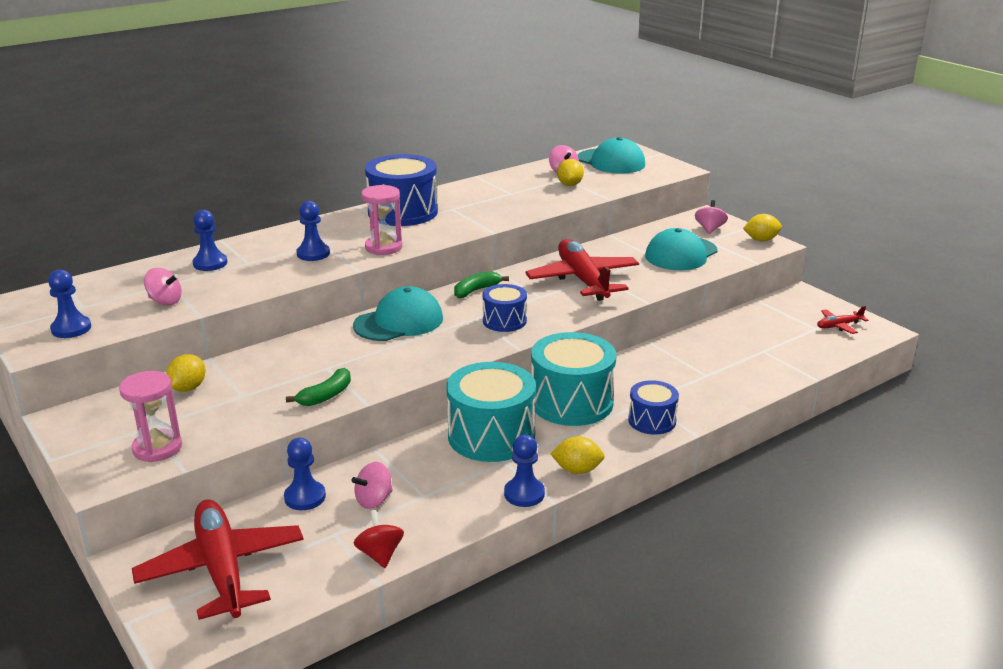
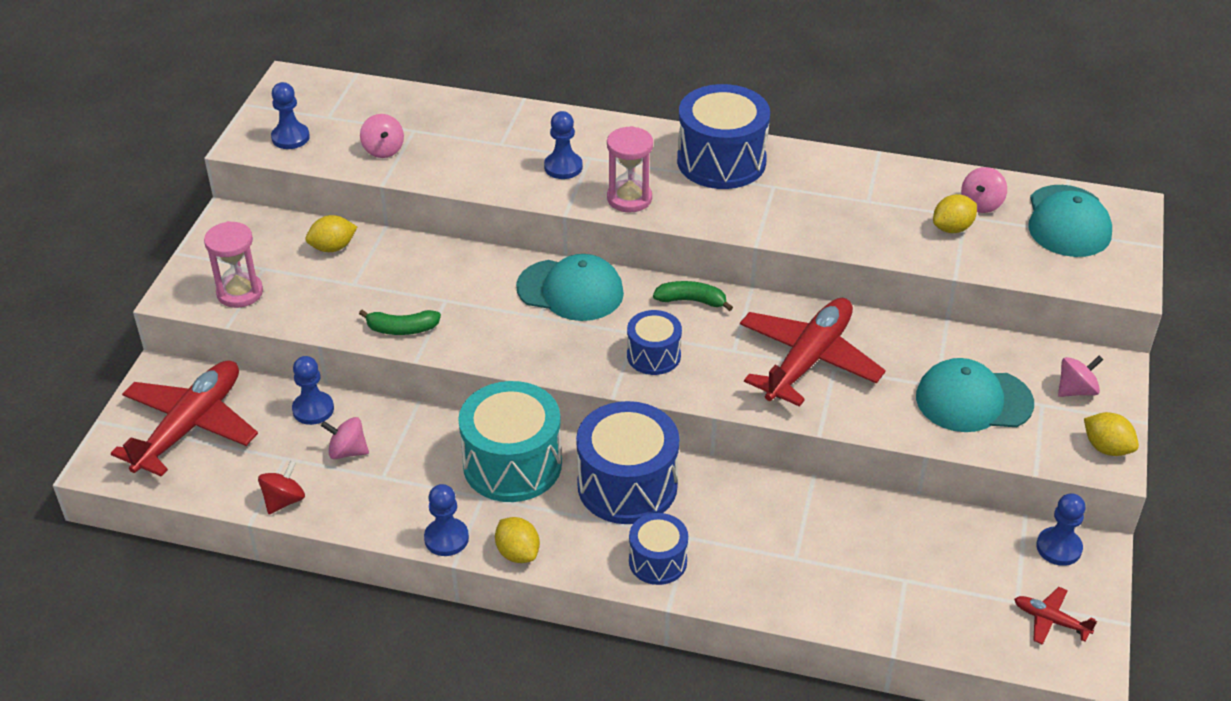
camera: 50 degrees right, 15 degrees up
(210, 263) = (473, 125): blue pawn -> blue pawn (1058, 548)
(571, 402) = (627, 485): turquoise drum -> blue drum

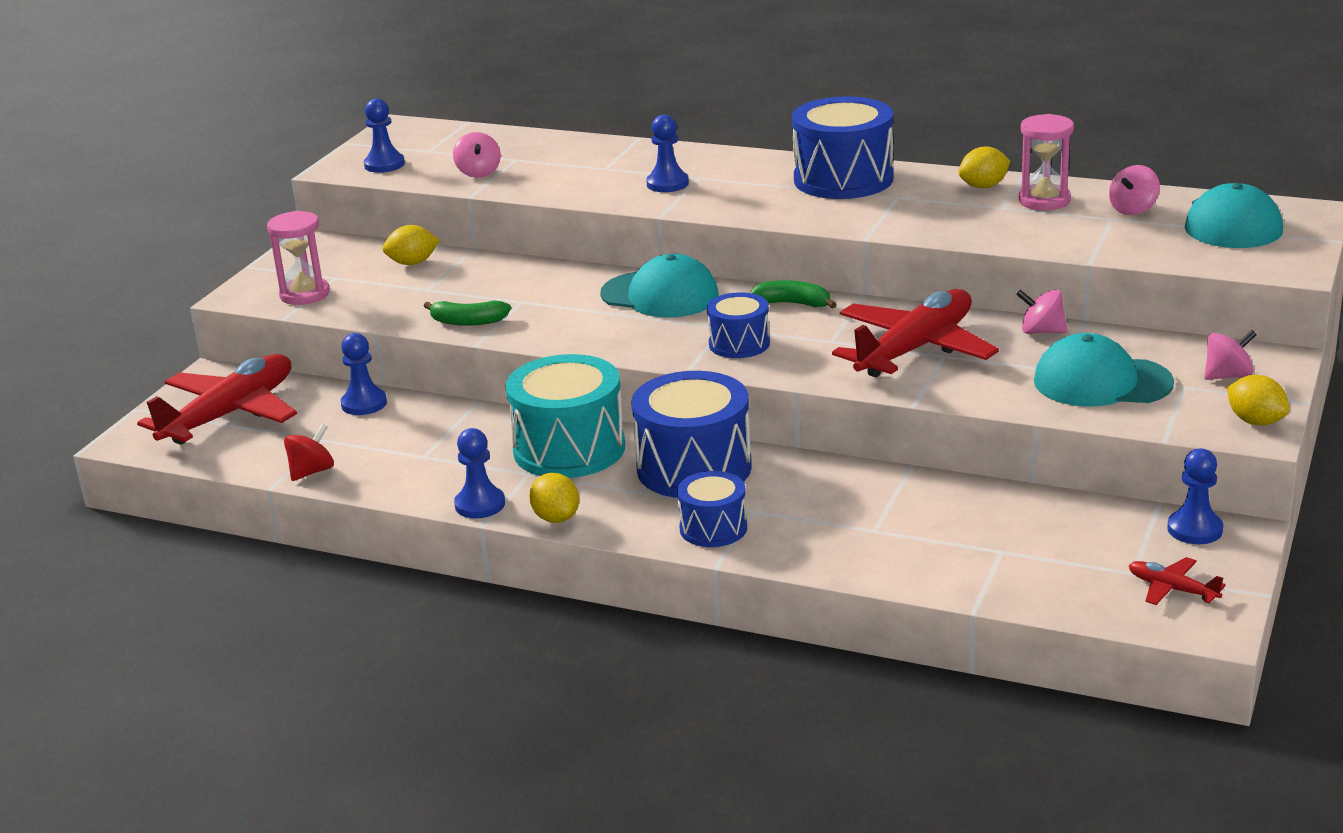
camera: 10 degrees right, 15 degrees down
(347, 451) = (391, 436): pink spinning top -> pink spinning top (1041, 331)
(629, 198) = (733, 205): pink hourglass -> pink hourglass (1044, 200)
(952, 228) = (1094, 227): yellow lemon -> yellow lemon (983, 186)

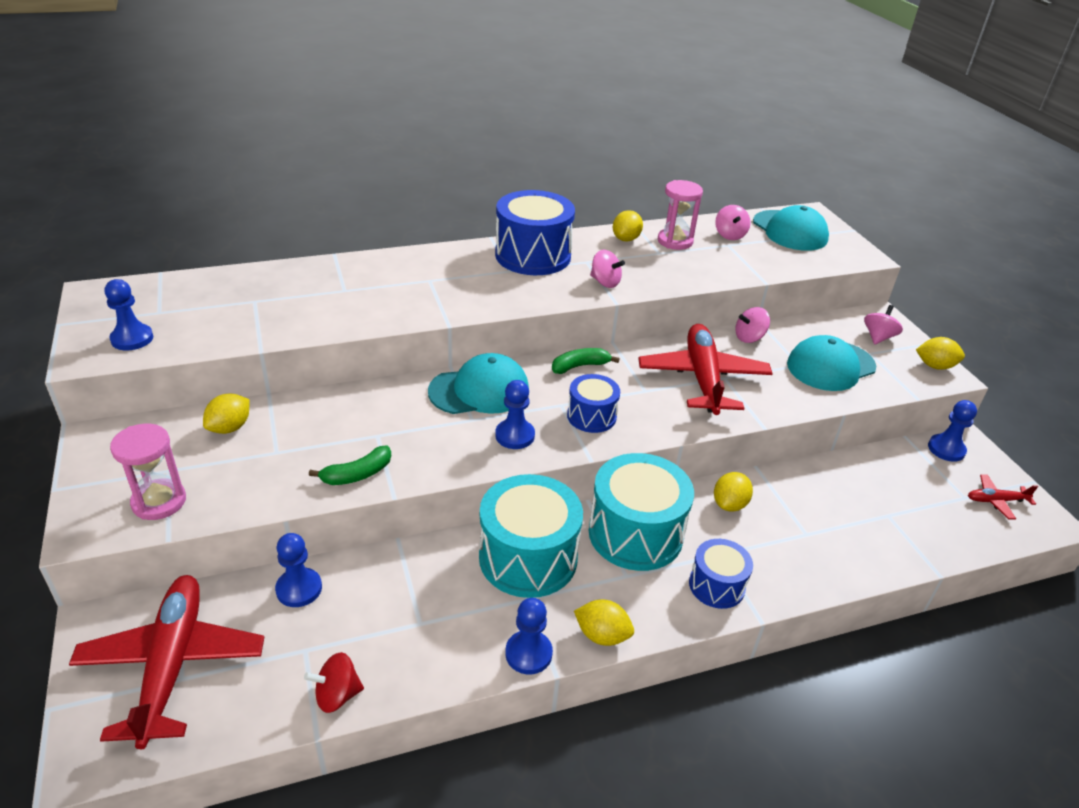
camera: 45 degrees left, 10 degrees up
(312, 472) = (337, 695): red spinning top -> red spinning top turned 105 degrees counterclockwise
(478, 172) = (238, 323): pink spinning top -> pink spinning top (605, 282)
(667, 184) = (414, 292): blue pawn -> blue pawn (515, 435)
(694, 468) = (635, 533): blue drum -> turquoise drum
(828, 481) = (729, 504): none -> yellow lemon

